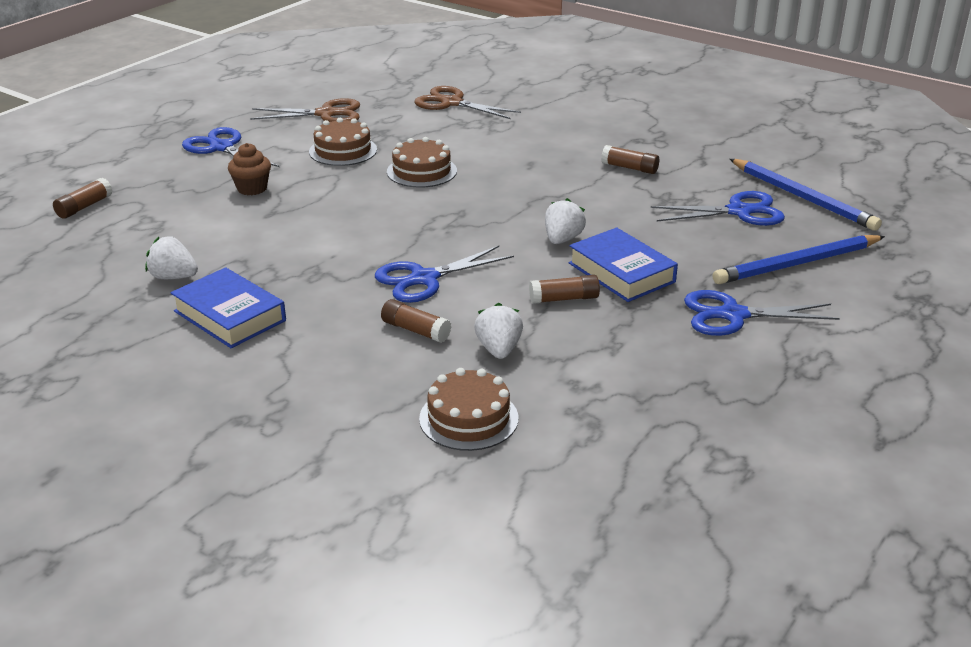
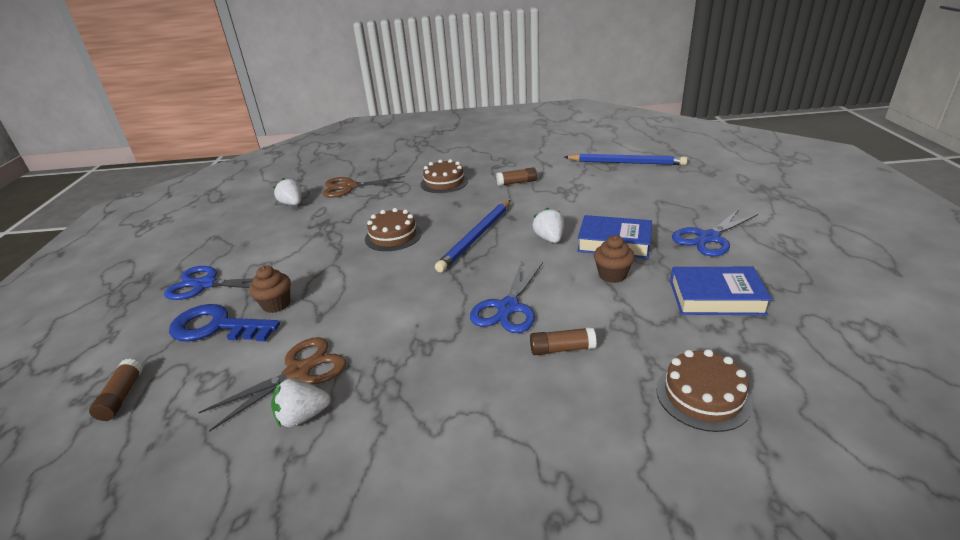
camera: 35 degrees left, 0 degrees up
(191, 186) = (216, 327): none -> blue key
(230, 316) = (404, 423): blue book -> blue book (716, 297)
(326, 114) = (265, 226): brown scissors -> brown scissors (299, 372)
(343, 151) = (314, 246): brown cake -> brown cake (444, 182)
(499, 349) = (634, 331): white strawberry -> white strawberry (292, 204)
(564, 299) = (612, 275): brown glue stick -> brown cupcake
(739, 211) = (611, 182): blue scissors -> none
(797, 264) = (685, 196): blue pencil -> blue pencil (477, 237)

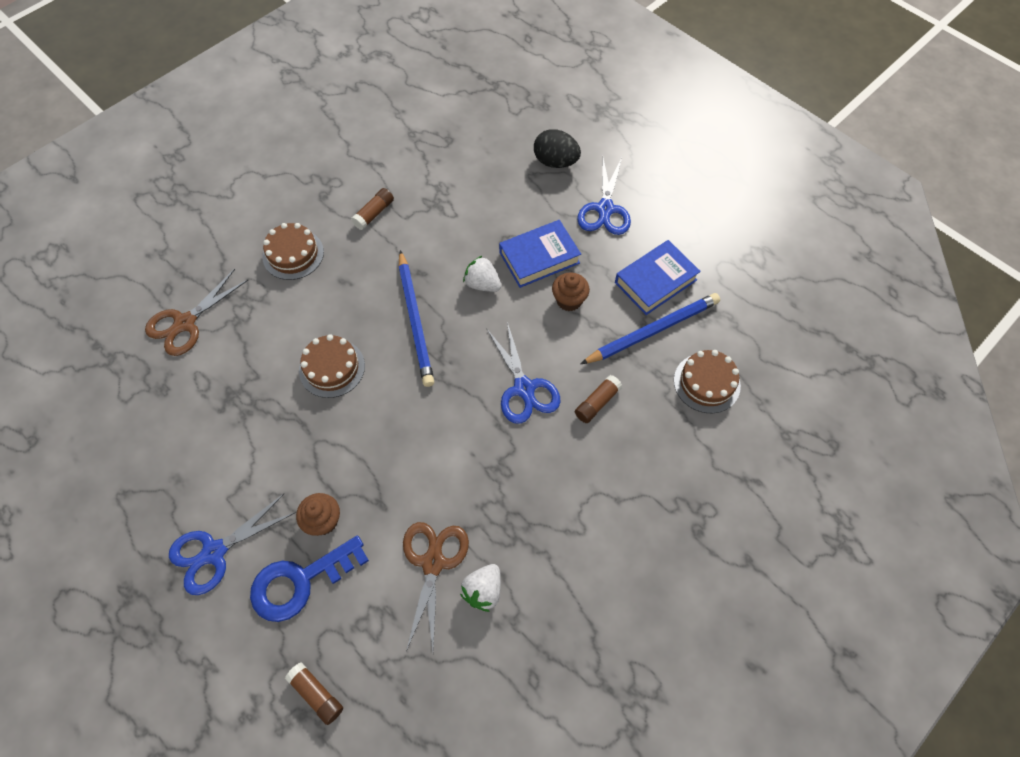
camera: 45 degrees left, 30 degrees up
(292, 204) = (148, 390): white strawberry -> none
(626, 163) = (454, 123): blue pencil -> blue pencil (652, 330)
(689, 201) = (555, 162): none -> black egg

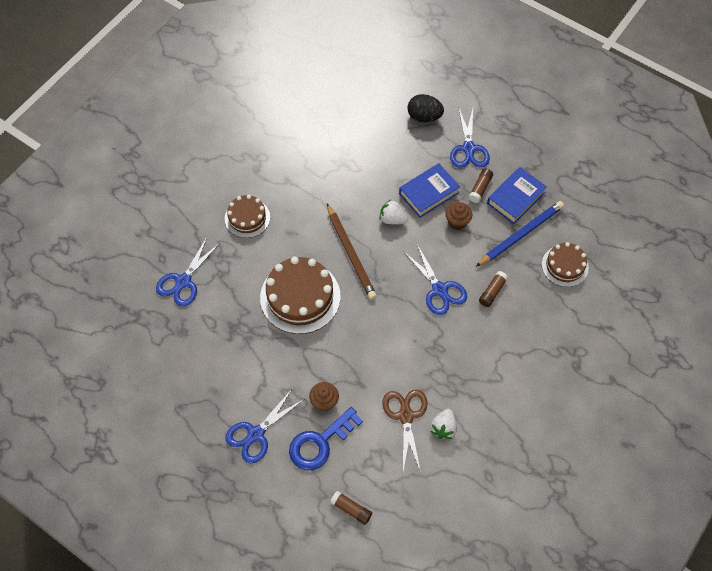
camera: 10 degrees left, 0 degrees up
(185, 323) = (183, 281): brown scissors -> blue scissors
(332, 368) = (300, 297): brown cake -> brown cake, size x1.69
(374, 213) = (298, 177): brown glue stick -> brown glue stick (480, 188)
(415, 320) = (351, 253): blue pencil -> brown pencil

